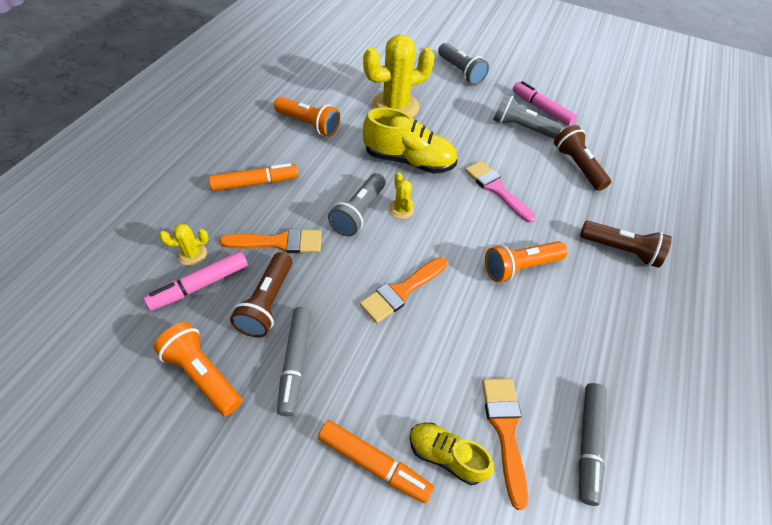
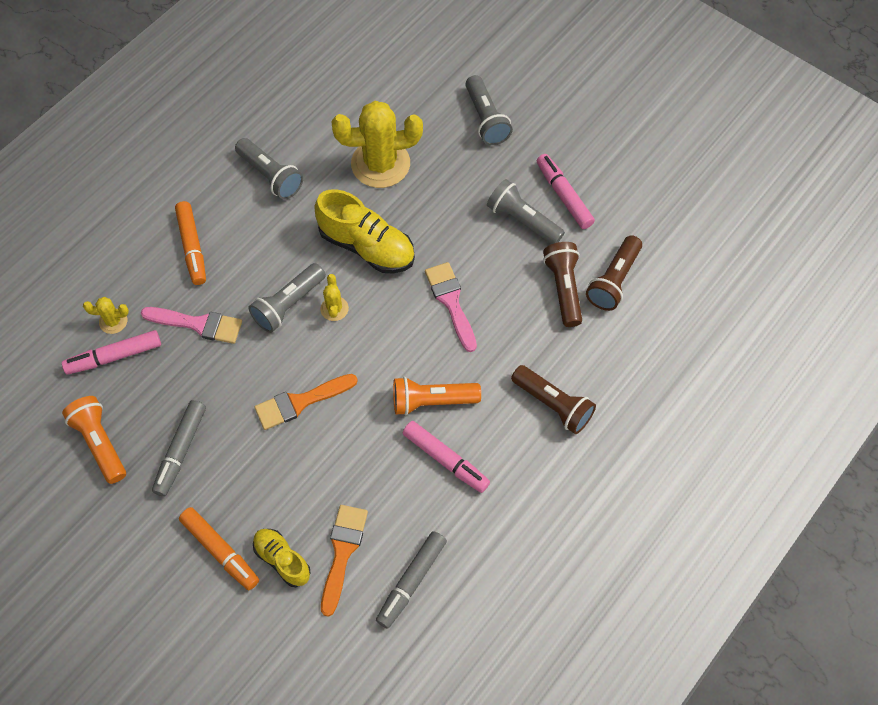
camera: 20 degrees right, 10 degrees up
(255, 182) = (192, 247): orange marker -> orange marker turned 75 degrees clockwise
(267, 303) = (170, 387): brown flashlight -> brown flashlight (613, 281)
(279, 242) = (198, 324): orange brush -> pink brush
(308, 124) = (270, 176): orange flashlight -> grey flashlight
(558, 314) = (446, 460): none -> pink marker

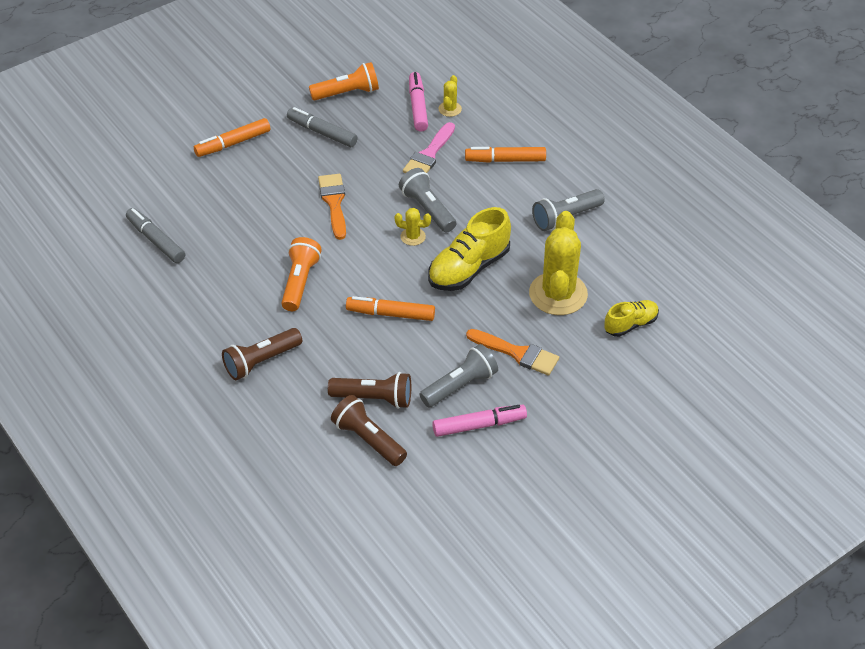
camera: 105 degrees right, 15 degrees down
(282, 560) = (209, 174): yellow shoe -> yellow shoe (630, 324)
(342, 552) = (198, 206): orange brush -> orange brush (517, 353)
(446, 460) = (244, 280): pink marker -> none
(451, 302) = (390, 314): pink brush -> orange marker
(486, 119) = (591, 384): grey flashlight -> none

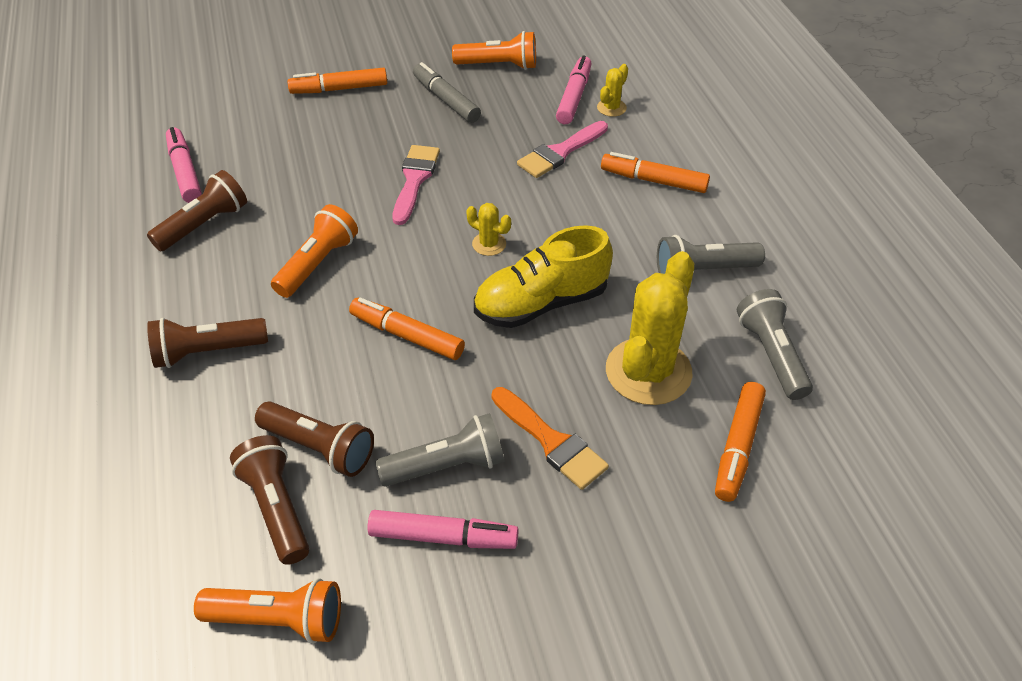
camera: 20 degrees right, 0 degrees up
(156, 240) = (185, 172): grey marker -> pink marker
(198, 276) = (204, 225): none -> brown flashlight
(334, 203) = (414, 180): orange brush -> pink brush
(406, 496) = (278, 619): none -> orange flashlight
(428, 209) = (525, 215): grey flashlight -> grey flashlight (771, 354)
(630, 324) = (738, 447): yellow shoe -> orange marker

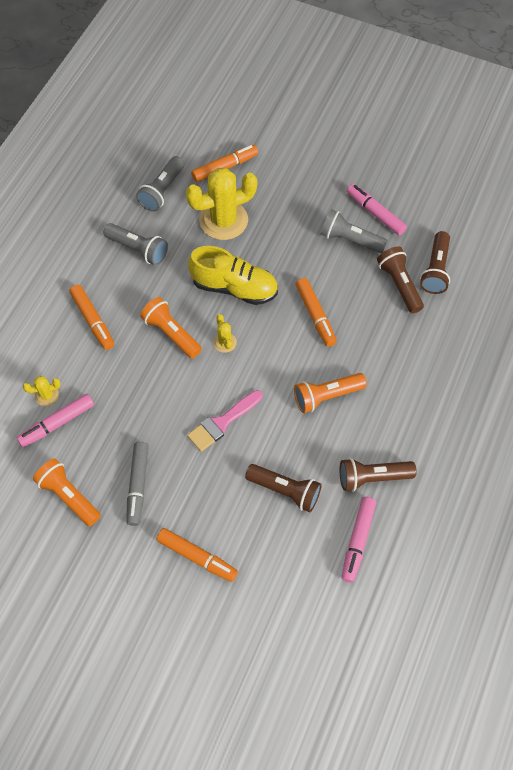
camera: 140 degrees left, 15 degrees up
(207, 352) = (421, 376): brown flashlight -> brown flashlight (285, 490)
(278, 619) = (461, 225): orange flashlight -> orange flashlight (171, 333)
(551, 441) = (297, 220): orange brush -> none
(560, 152) = (118, 381): pink brush -> none

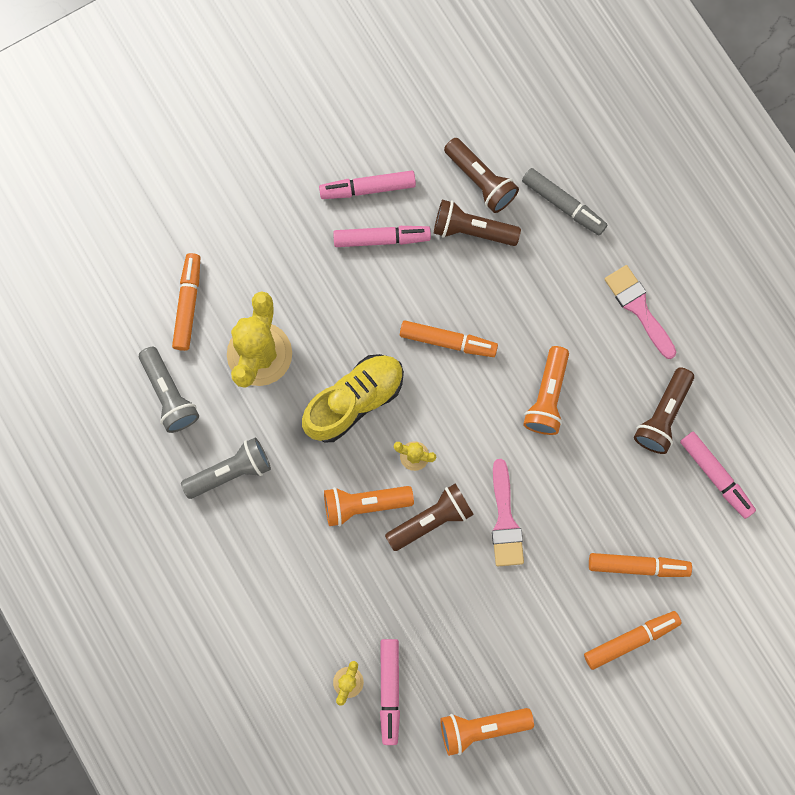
camera: 55 degrees left, 15 degrees up
(93, 320) = (289, 577): orange marker -> orange marker (638, 566)
(138, 485) = (517, 650): grey marker -> grey marker (563, 204)
(285, 490) = (619, 508): brown flashlight -> brown flashlight (431, 519)
(350, 239) = (381, 238): grey flashlight -> pink marker
(434, 415) = (638, 308): none -> pink brush

